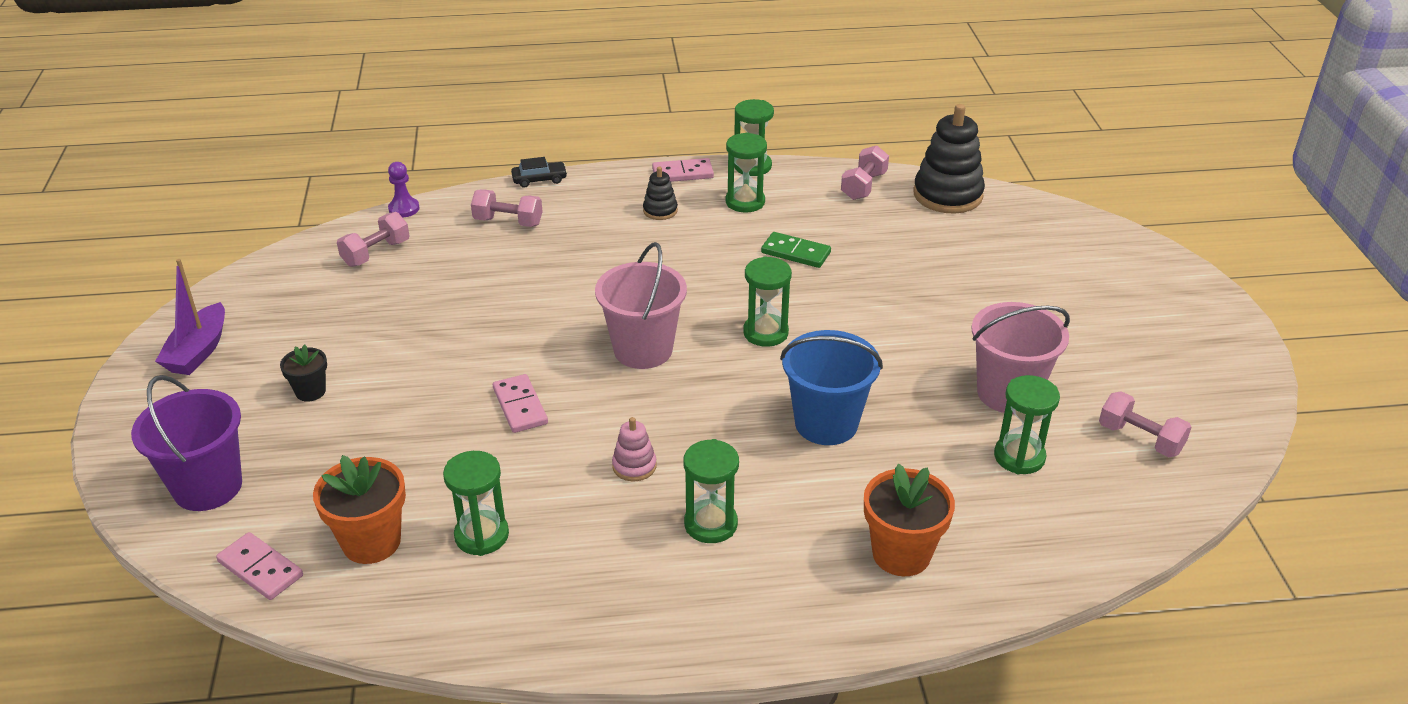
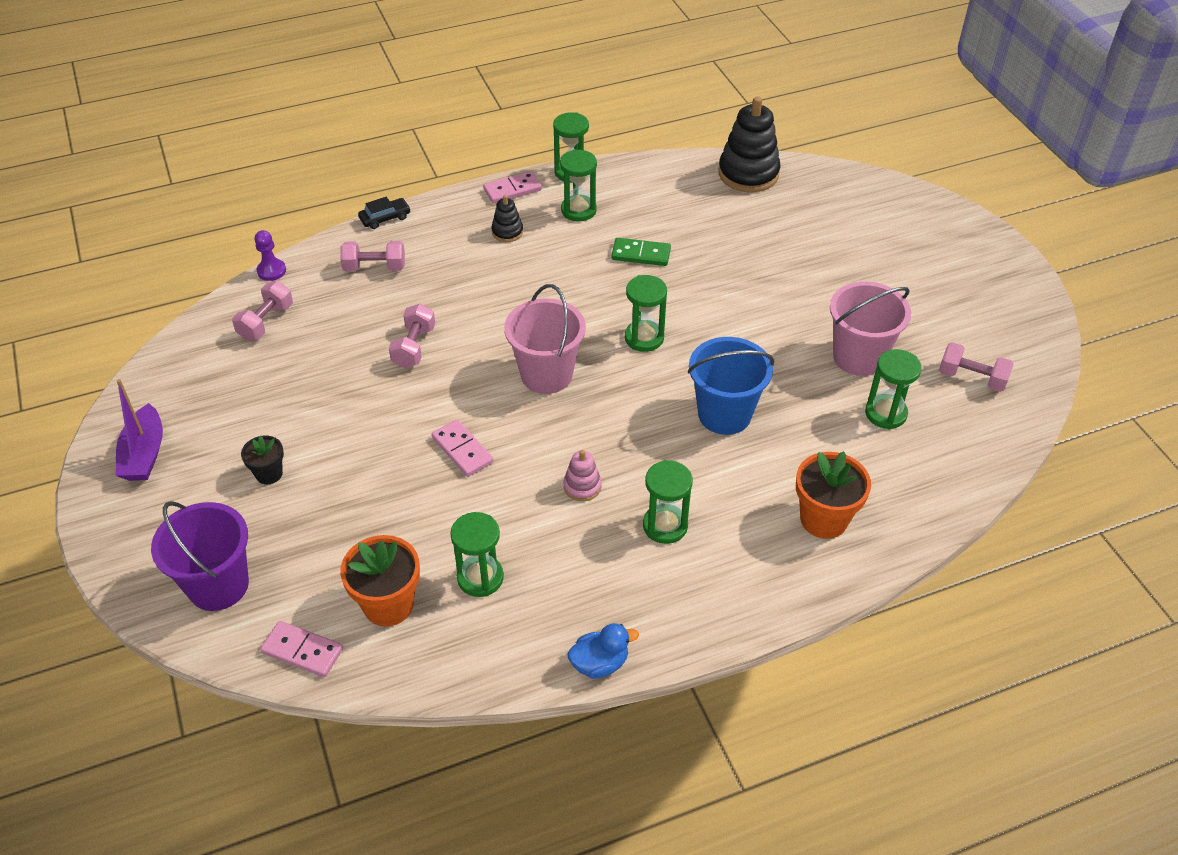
camera: 15 degrees left, 10 degrees up
(575, 652) = (600, 663): none -> blue duck
(863, 186) = (674, 176): pink dumbbell -> pink dumbbell (414, 347)

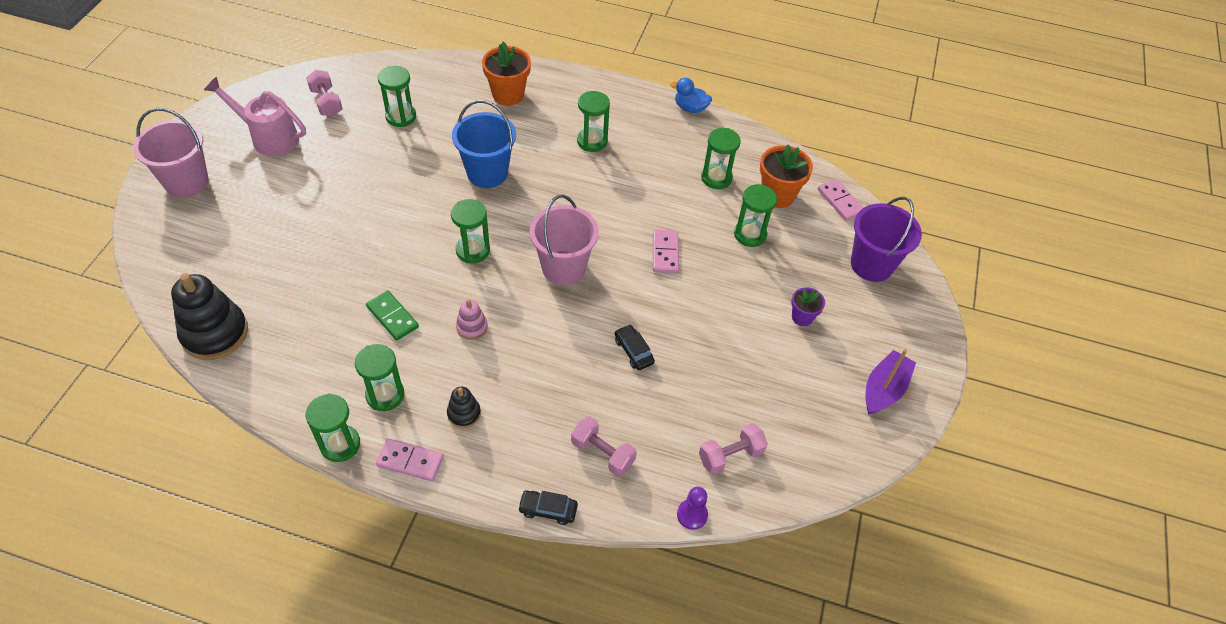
camera: 145 degrees left, 5 degrees up
(269, 473) = (802, 317): black flower pot -> purple flower pot
(386, 530) = (750, 234): none -> green hourglass
(414, 347) = (633, 351): pink dumbbell -> black car
(582, 486) = (614, 187): pink stacking toy -> pink stacking toy (472, 327)
(858, 357) = (365, 152): pink bucket -> pink bucket (186, 182)
(956, 313) = (269, 138): none -> pink watering can

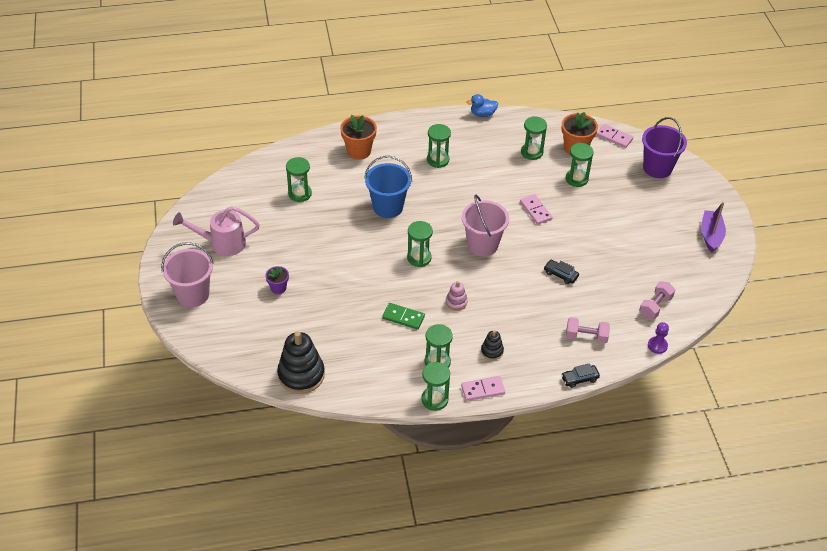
camera: 25 degrees left, 5 degrees down
(326, 102) = (240, 204): pink dumbbell -> none
(802, 317) = (640, 214): purple flower pot -> purple flower pot (278, 288)

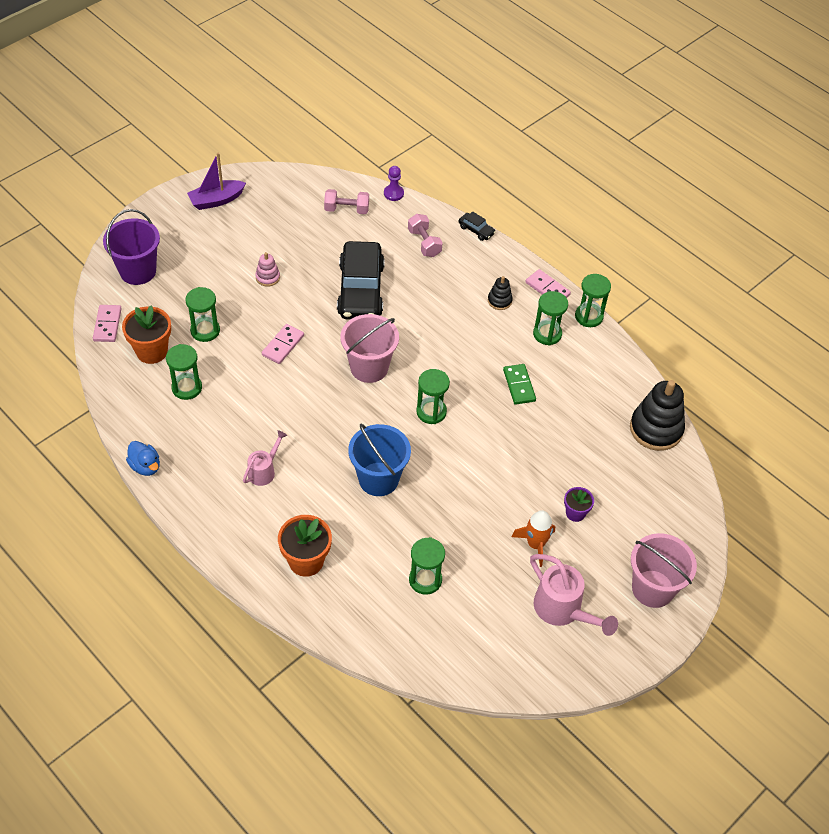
camera: 125 degrees left, 5 degrees up
(275, 255) = (535, 544): none -> orange rocket
(438, 160) = (264, 471): green hourglass -> pink watering can
(456, 302) = (464, 353): pink stacking toy -> pink stacking toy (267, 277)
(560, 274) = (360, 290): black car -> black car, size x2.44

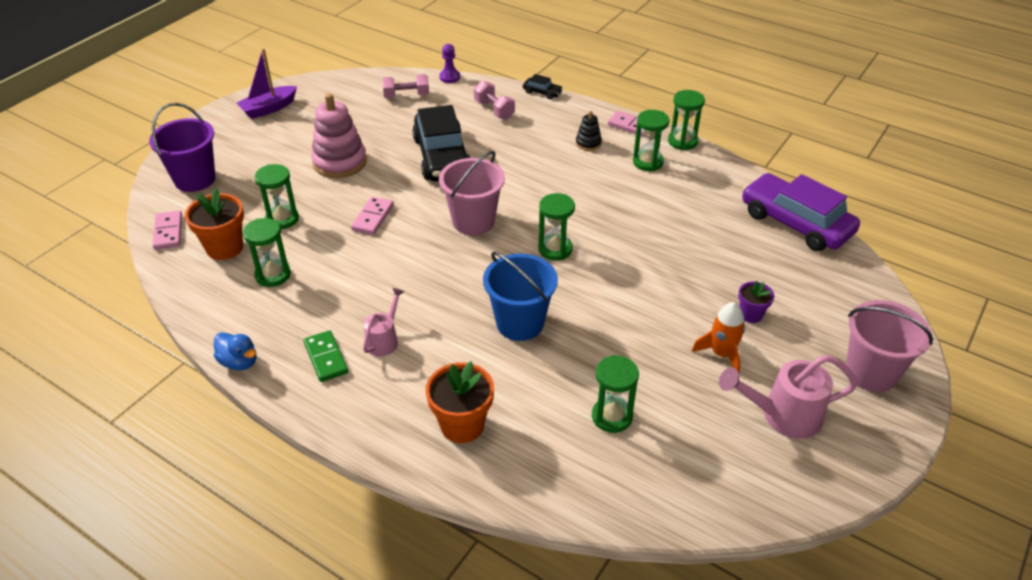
camera: 10 degrees left, 10 degrees down
(267, 277) = (340, 162): pink stacking toy -> pink stacking toy, size x2.03
(519, 385) = (638, 210): green domino -> green domino (326, 358)
(562, 610) = (783, 416): pink watering can -> pink watering can turned 135 degrees clockwise
(656, 429) = (796, 223): black stacking toy -> purple car

